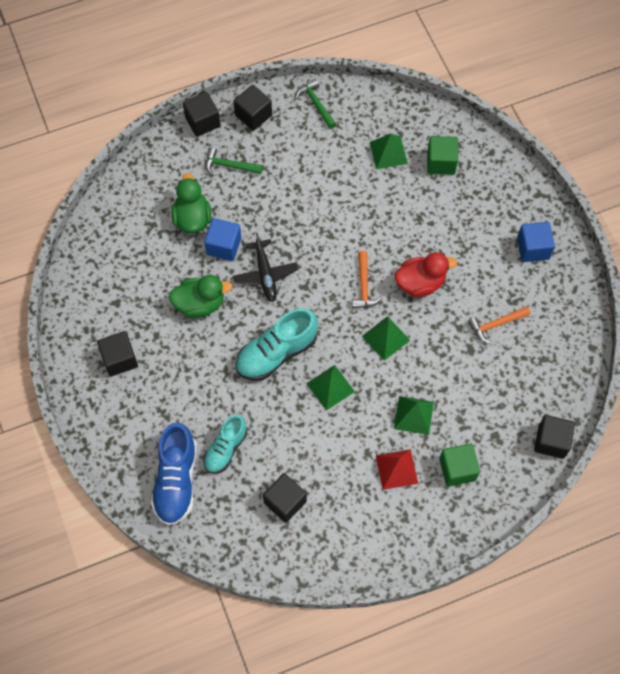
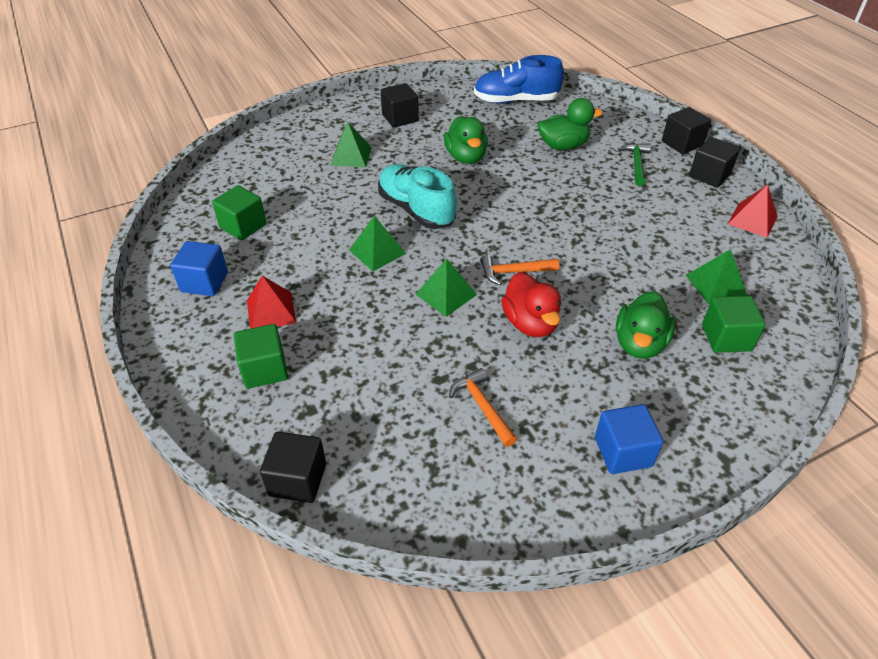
camera: 85 degrees right, 20 degrees down
(176, 480) = (275, 157): blue shoe -> blue shoe (516, 101)
(224, 246) = (537, 167): blue cube -> blue cube (204, 282)
(225, 449) = (306, 184): turquoise shoe -> none
(265, 274) = (510, 196): black plane -> none
(285, 502) = (243, 226): black cube -> green cube
(316, 104) = (752, 220): green hammer -> red pyramid
(413, 415) = (342, 324): green pyramid -> green pyramid (351, 156)
(443, 217) = (639, 343): none -> green duck

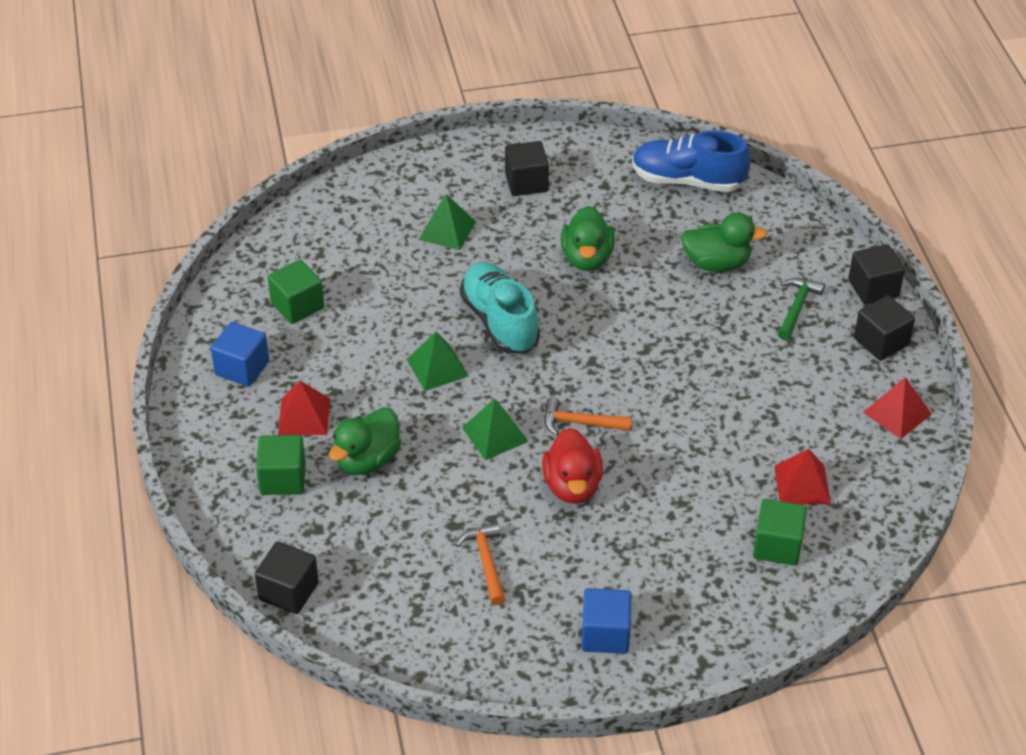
camera: 15 degrees right, 0 degrees up
(639, 343) = (679, 532): green duck -> green duck (367, 460)
(715, 285) = (802, 484): green pyramid -> red pyramid

